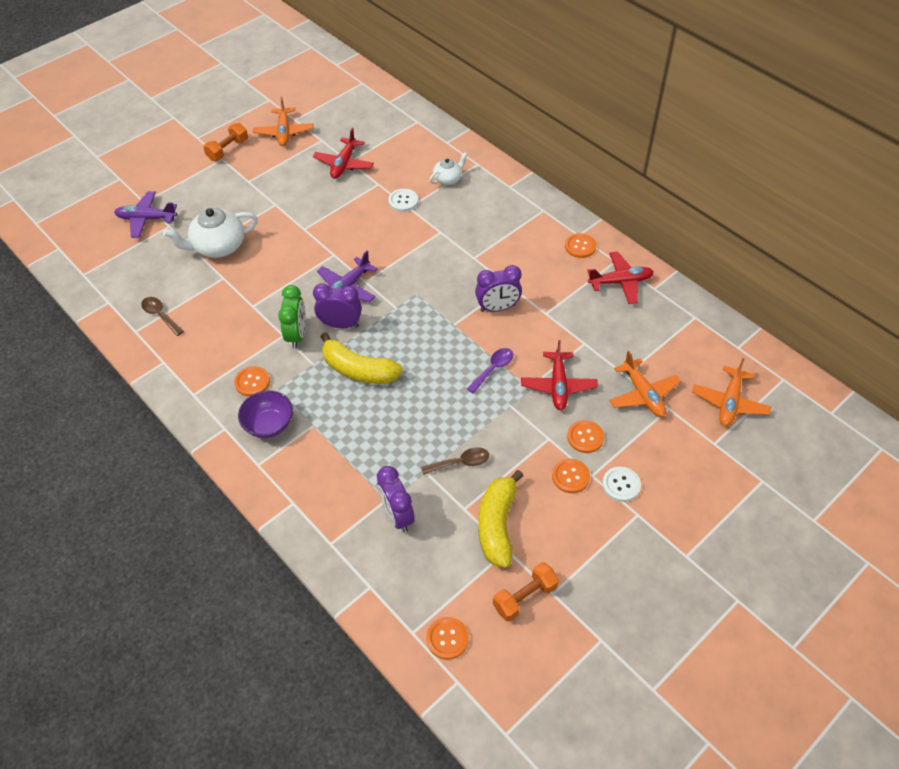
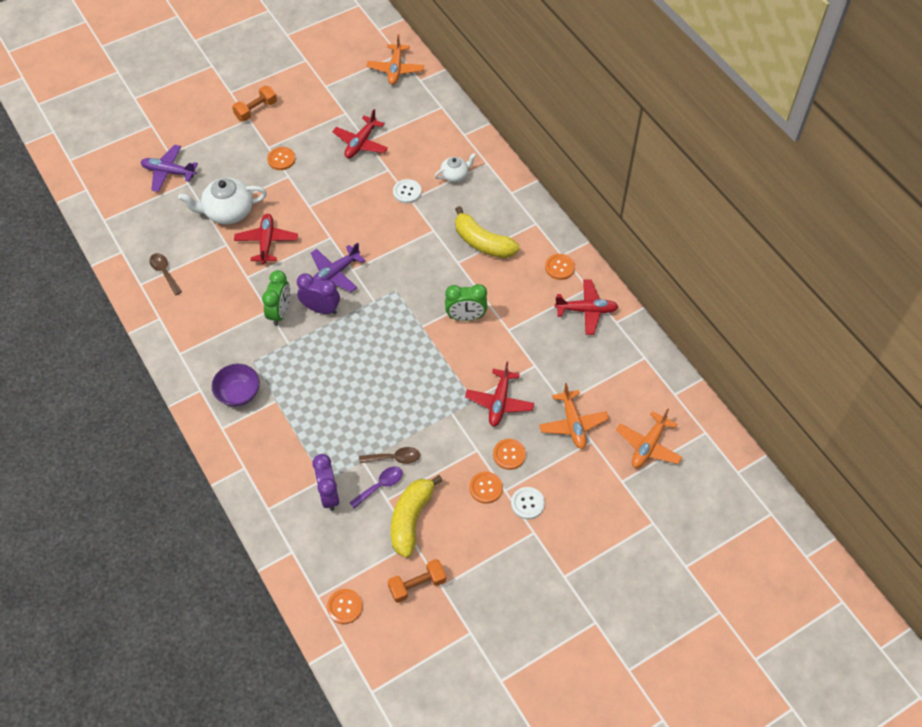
camera: 10 degrees right, 5 degrees up
(252, 382) = (232, 351): orange button -> orange button (281, 159)
(266, 269) = (266, 242): none -> red plane
(284, 132) = (312, 99): orange plane -> orange plane (395, 69)
(358, 370) = (327, 356): yellow banana -> yellow banana (483, 242)
(493, 369) = (445, 376): purple spoon -> purple spoon (380, 486)
(497, 308) = (466, 317): purple clock -> green clock

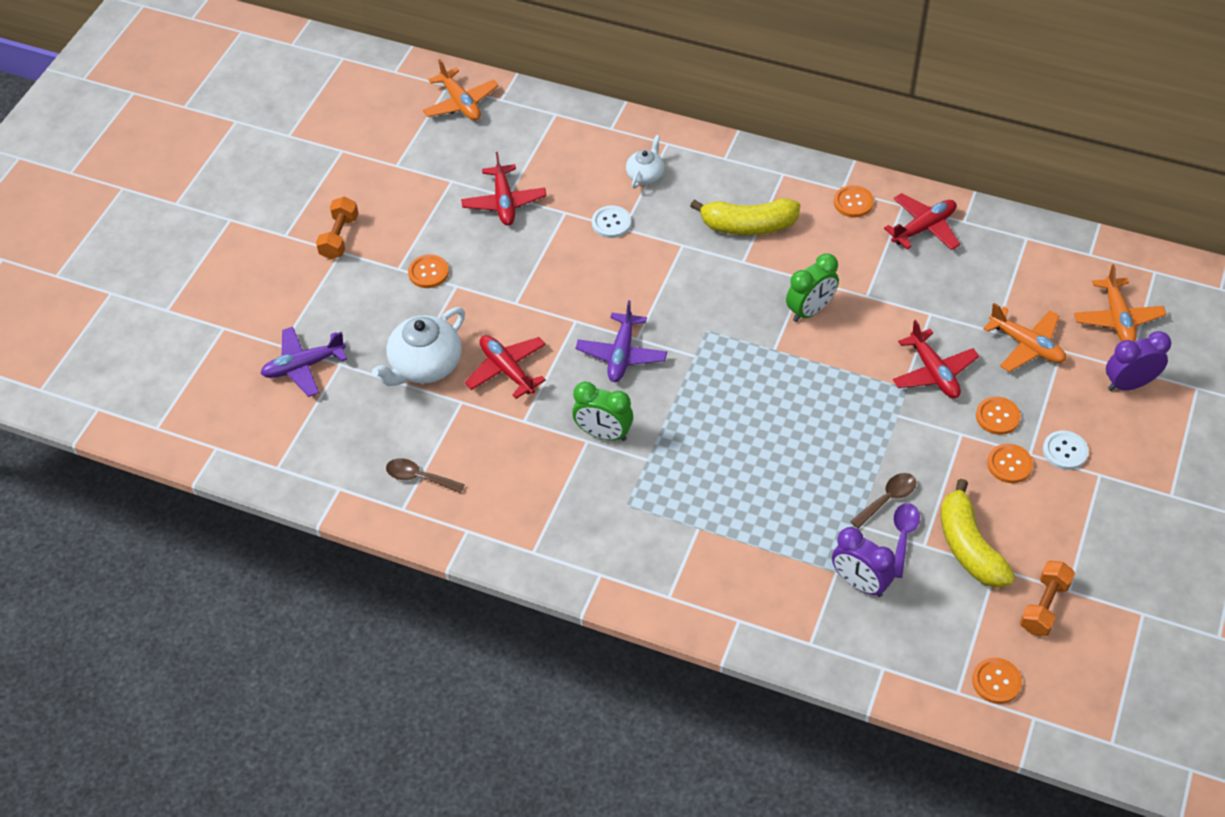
camera: 35 degrees left, 5 degrees down
(238, 393) = (648, 548): purple bowl -> none
(280, 312) = (603, 434): green clock -> green clock turned 135 degrees clockwise
(321, 309) = (646, 401): purple clock -> purple clock (1129, 384)

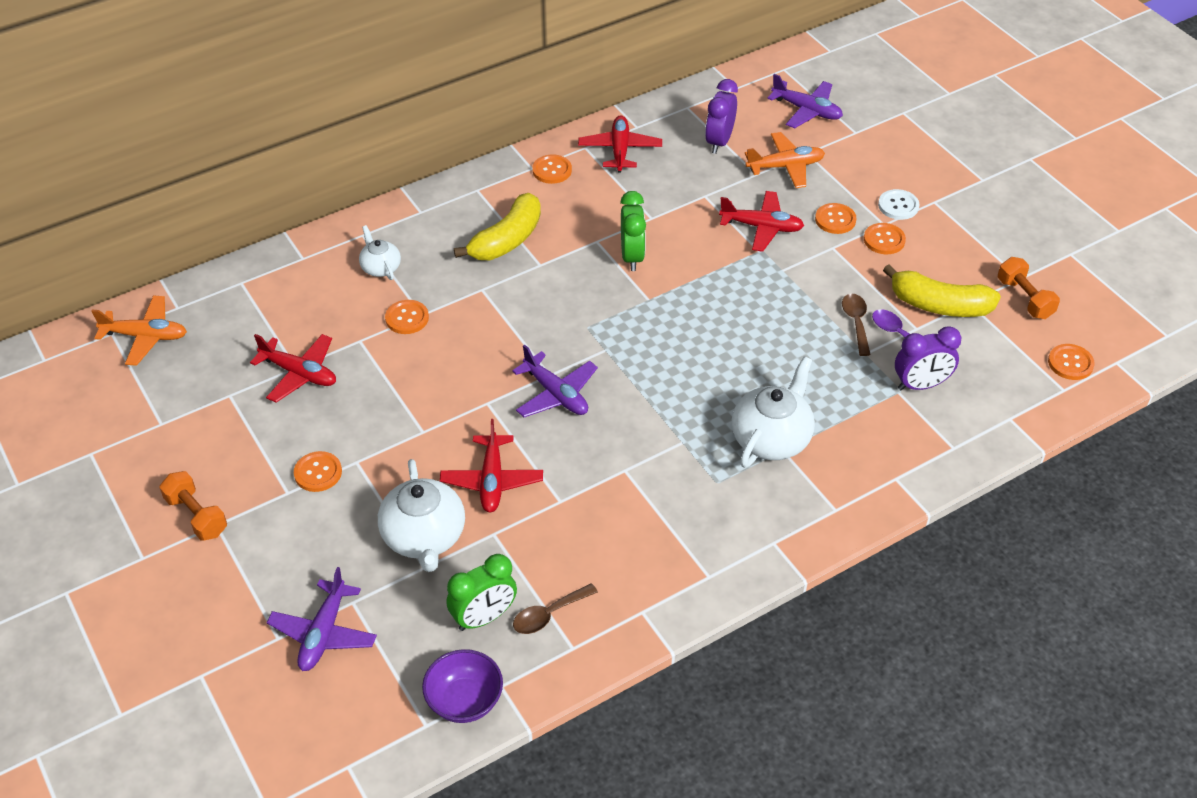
camera: 55 degrees left, 5 degrees down
(312, 476) = (464, 701): none -> purple bowl
(507, 370) = (492, 480): red plane -> red plane turned 90 degrees counterclockwise
(603, 434) = (628, 455): green clock -> green clock (484, 617)
(611, 223) = (407, 318): white button -> orange button
(704, 513) = (772, 438): none -> white teapot
(1117, 318) = (806, 110): orange plane -> purple plane
(1129, 384) = (869, 140): purple clock -> purple clock (719, 142)

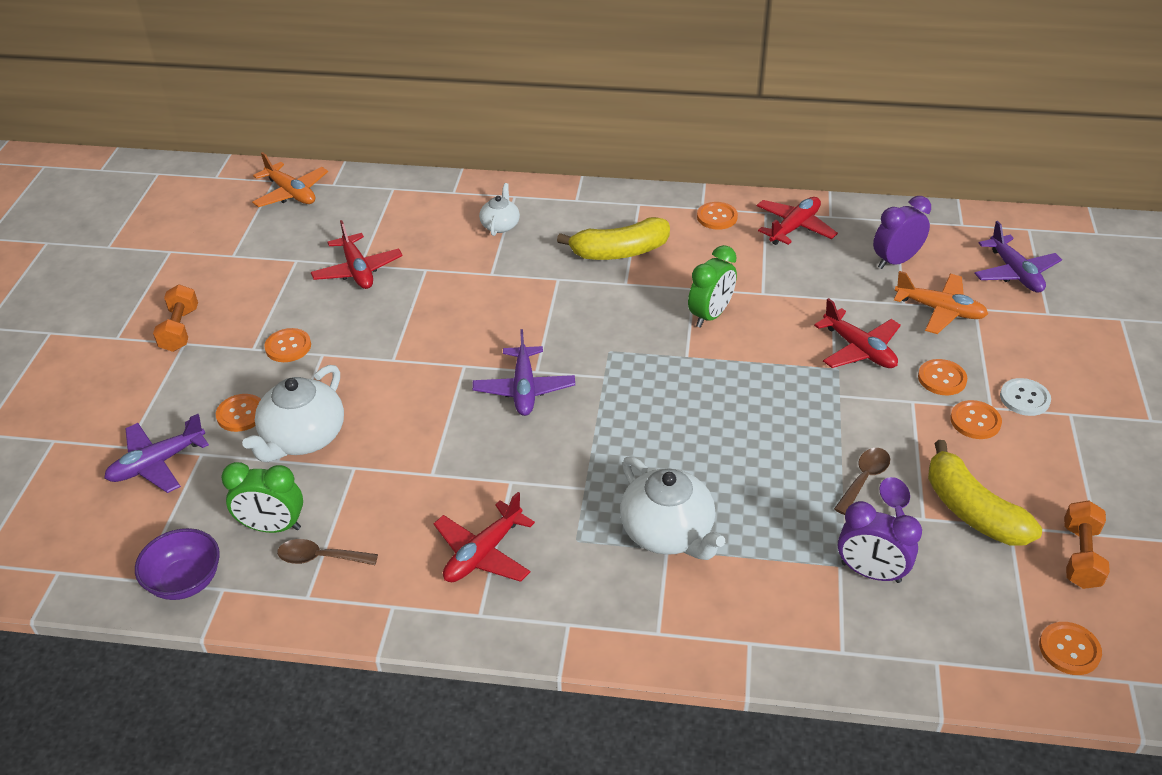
camera: 40 degrees right, 5 degrees down
(407, 318) = (477, 271): orange button -> orange button (241, 414)
(492, 480) = (399, 426): red plane -> red plane (483, 553)
(772, 438) = (668, 533): white teapot -> white teapot turned 75 degrees clockwise

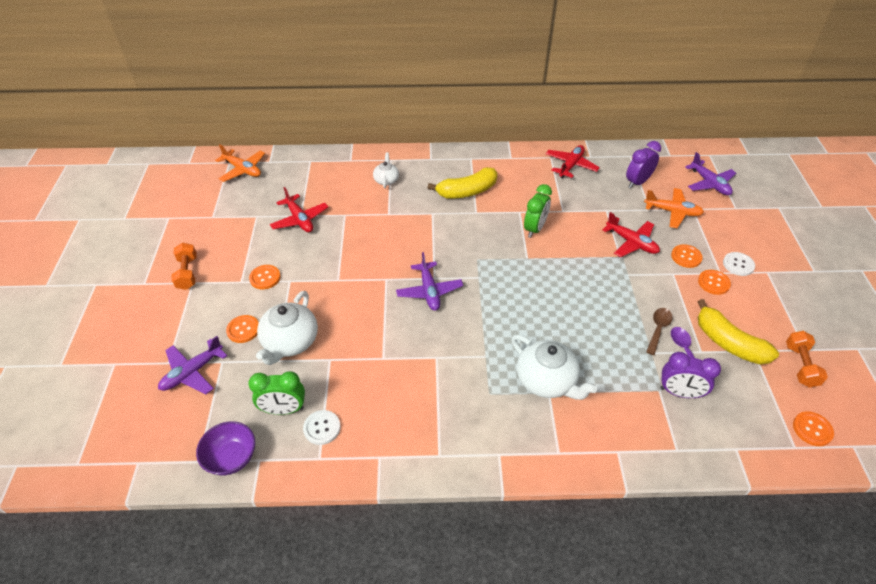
camera: 10 degrees left, 5 degrees up
(320, 558) = (322, 428): brown spoon -> white button
(483, 553) = (431, 411): red plane -> none
(717, 217) = (521, 163): orange button -> none

